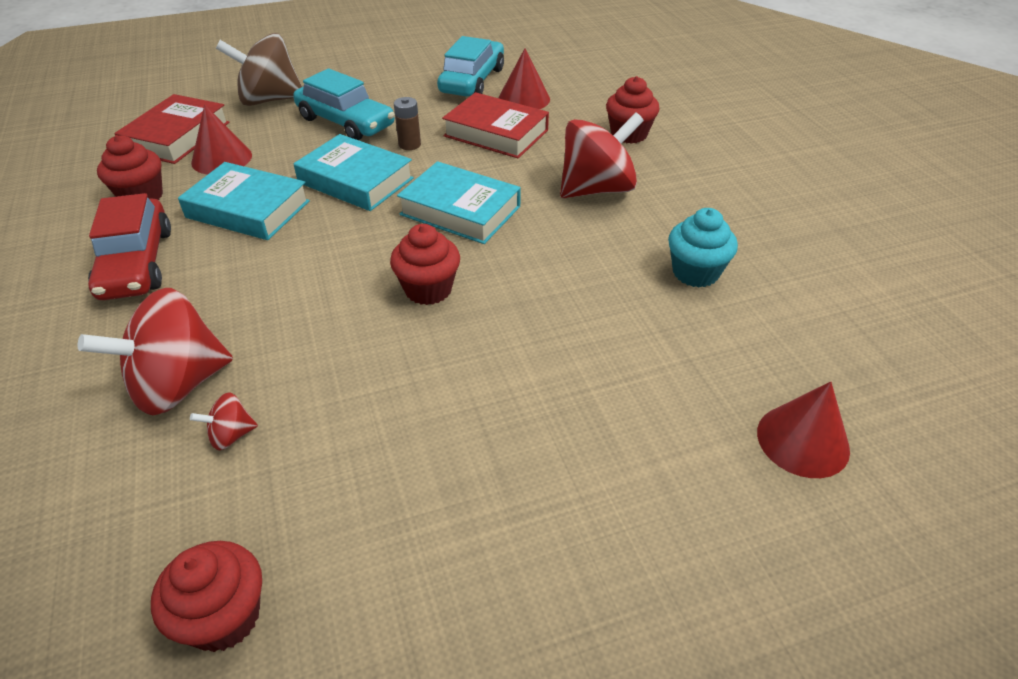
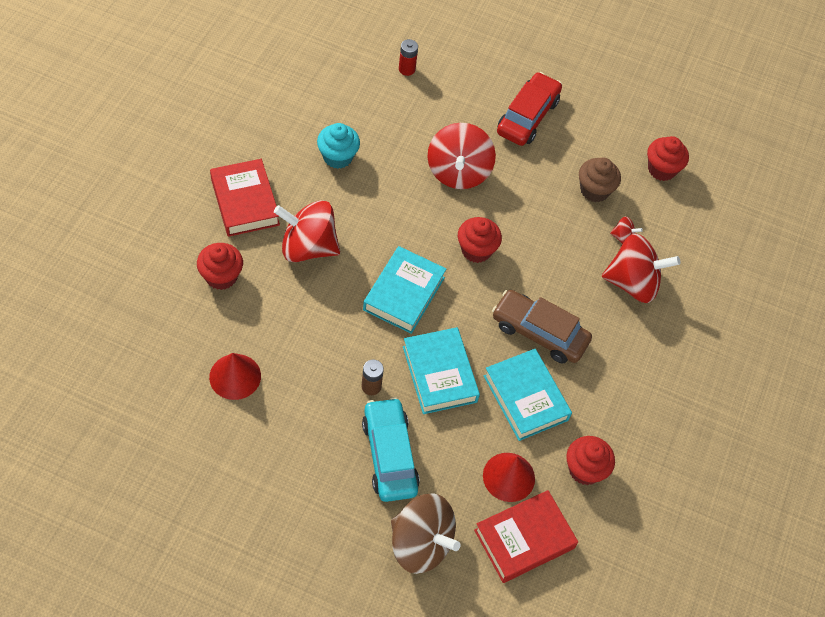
camera: 145 degrees left, 15 degrees up
(137, 263) = (616, 395): red car -> red car (527, 116)
(276, 263) = (539, 333): none -> brown car
(330, 475) = (594, 190): none -> brown cupcake
(460, 211) = (404, 293): turquoise book -> turquoise book turned 45 degrees clockwise
(472, 81) = (242, 436): turquoise car -> none
(496, 133) = (302, 351): red book -> red book (245, 202)
(550, 355) = (458, 172): none -> red spinning top
(803, 440) = (407, 69): red cone -> red battery

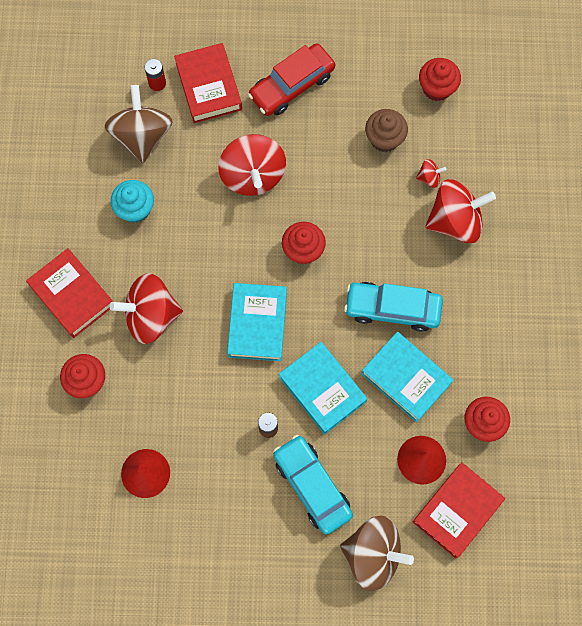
camera: 15 degrees left, 15 degrees up
(373, 103) = (142, 136): none -> brown spinning top
(451, 89) = (208, 86): none -> red book
(527, 116) = (292, 85): red car -> red car turned 135 degrees counterclockwise
(539, 333) = (392, 309): brown car -> turquoise car

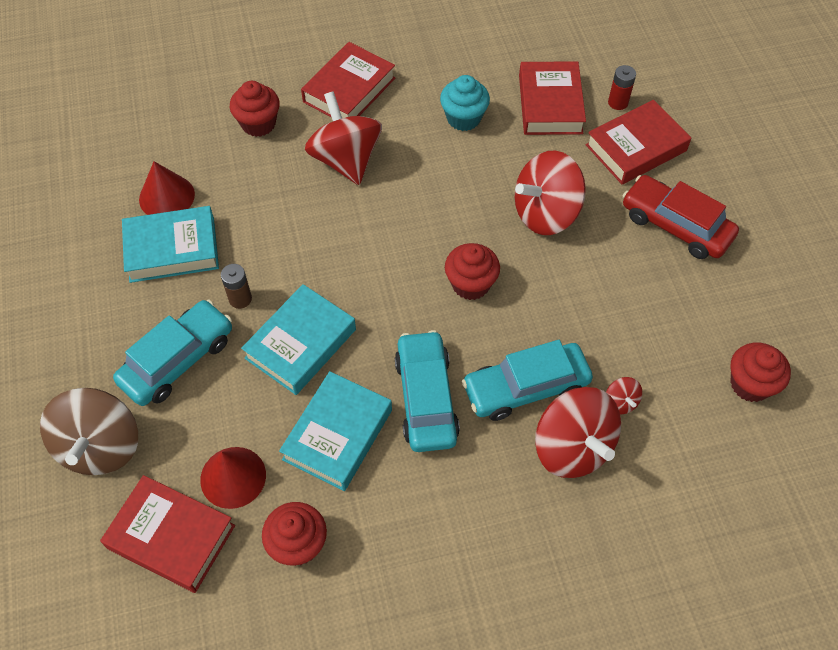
camera: 75 degrees right, 15 degrees down
(142, 136) = (550, 104): brown spinning top -> red book
(257, 324) = (364, 259): turquoise book -> turquoise book (172, 249)
(384, 139) = (651, 339): brown cupcake -> none
(401, 237) = (526, 388): none -> turquoise car

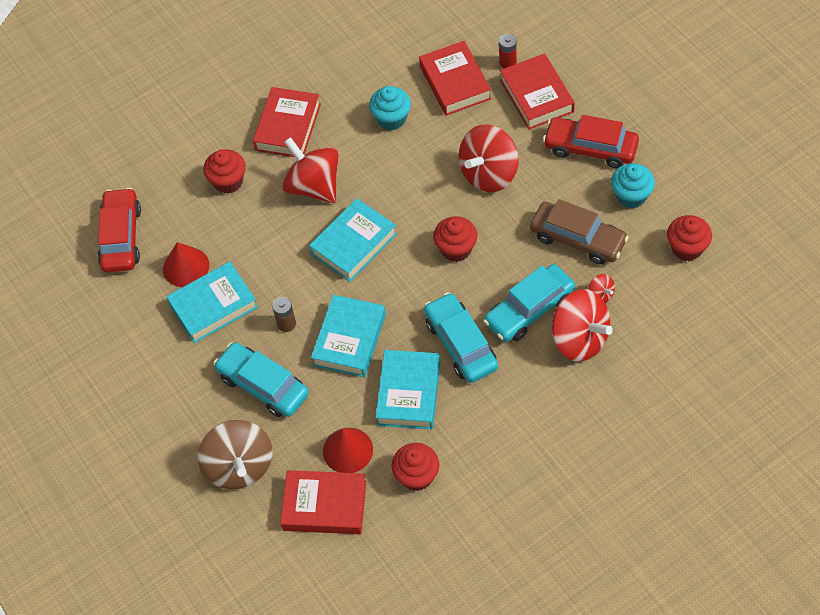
camera: 15 degrees left, 0 degrees up
(118, 142) = (121, 237): none -> red car
(178, 360) = (263, 385): turquoise car -> turquoise car turned 75 degrees counterclockwise
(358, 237) = (354, 244): none -> turquoise book
(619, 324) = (578, 239): none -> brown car
(636, 148) = (536, 96): red book -> red book turned 60 degrees counterclockwise
(703, 297) = (631, 196): none -> turquoise cupcake

